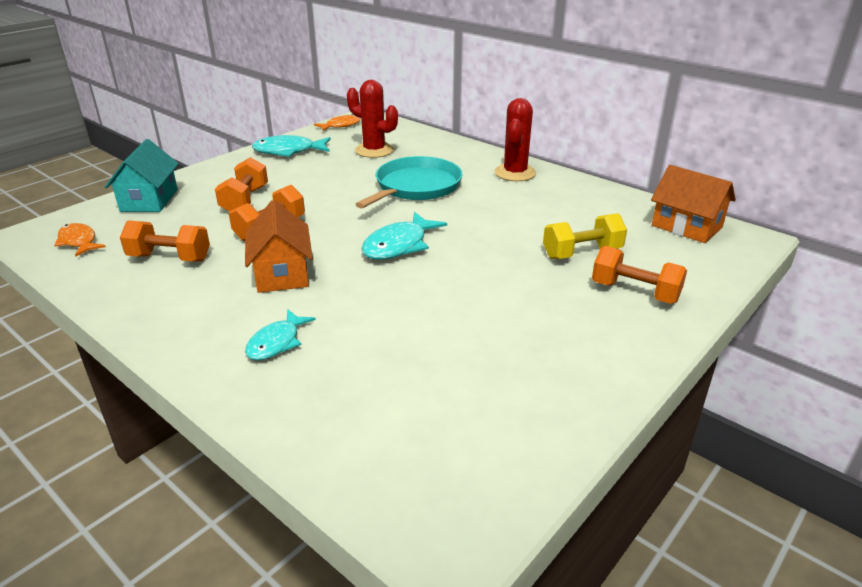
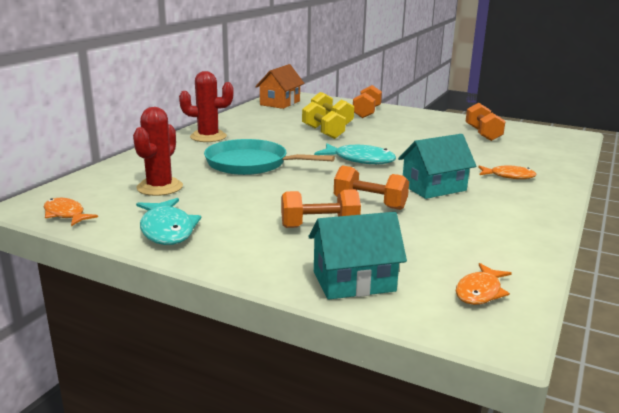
camera: 105 degrees left, 10 degrees down
(169, 258) = (458, 233): orange dumbbell -> orange dumbbell (483, 134)
(276, 342) = (509, 176): turquoise fish -> orange fish
(282, 273) = (434, 188): orange house -> turquoise house
(521, 238) = (322, 132): none -> yellow dumbbell

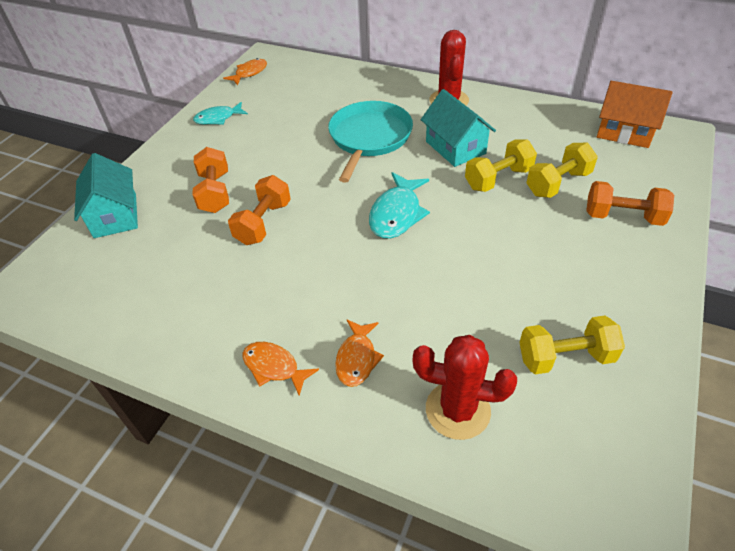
camera: 90 degrees right, 25 degrees up
(160, 187) = (302, 99): red cactus -> red cactus (457, 410)
(167, 230) = (218, 118): turquoise fish -> turquoise fish, size x0.66
(434, 188) = (310, 275): turquoise house -> turquoise house (455, 147)
(480, 292) = (77, 288): orange fish -> orange fish (274, 367)
(483, 134) = (565, 357): orange dumbbell -> yellow dumbbell

